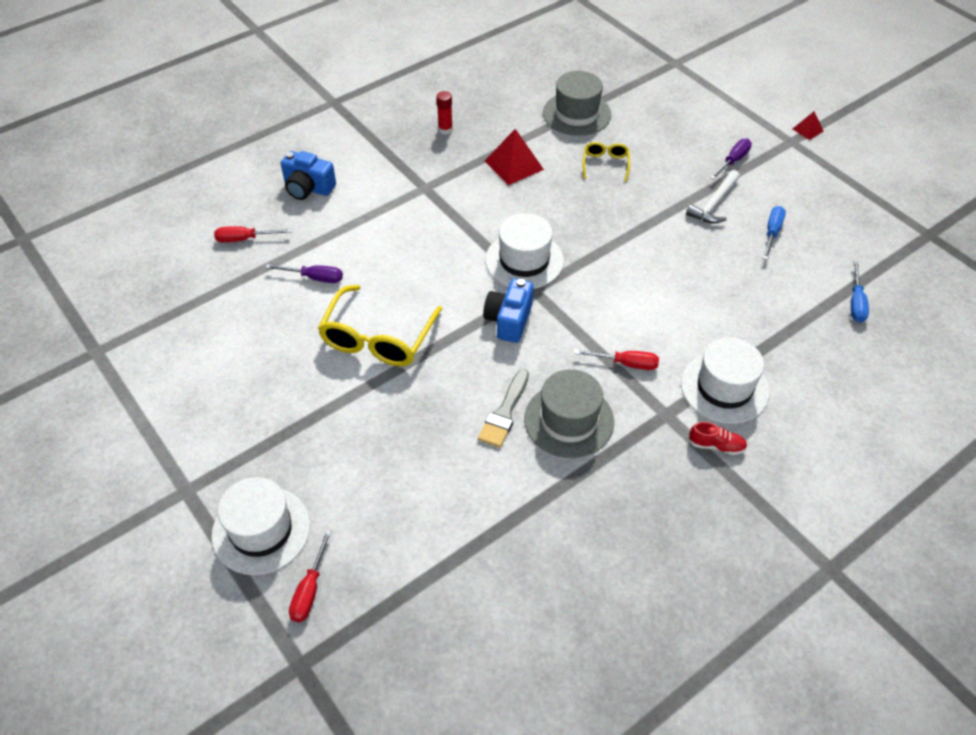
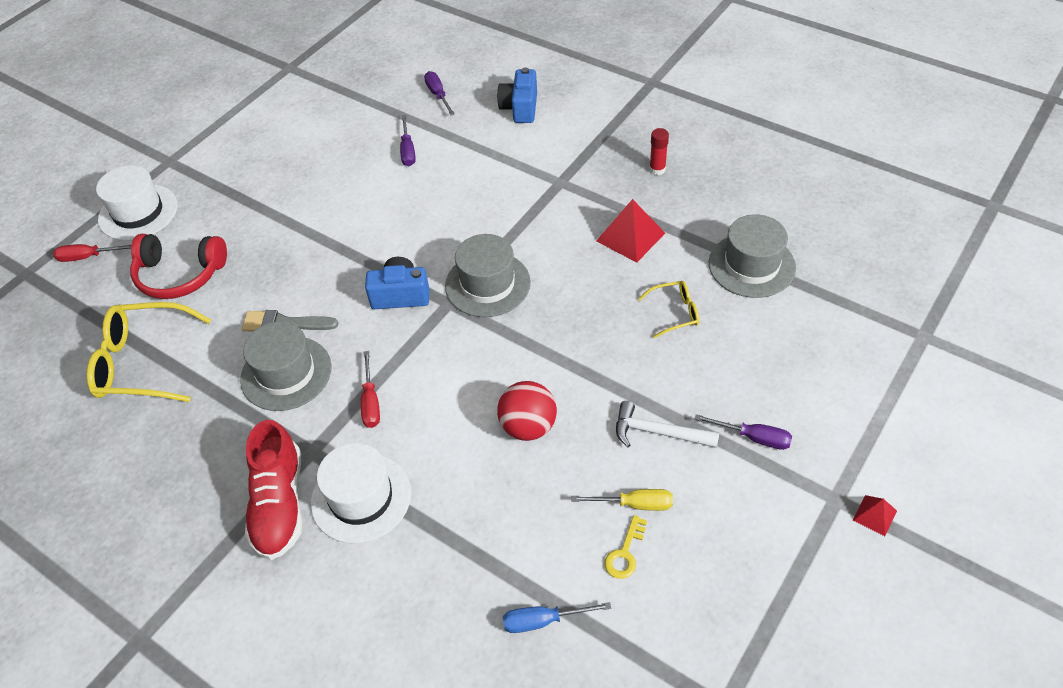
camera: 75 degrees right, 0 degrees up
(245, 239) = (438, 95): red screwdriver -> purple screwdriver
(378, 338) = (349, 213): yellow glasses -> yellow glasses (143, 362)
(390, 496) = (180, 274): none -> red headphones
(524, 260) = (487, 284): white hat -> grey hat
(685, 271) = (528, 426): none -> red ball
(716, 445) = (279, 504): red shoe -> red shoe, size x2.11
(772, 232) = (634, 504): blue screwdriver -> yellow screwdriver
(810, 248) = (625, 553): none -> yellow key

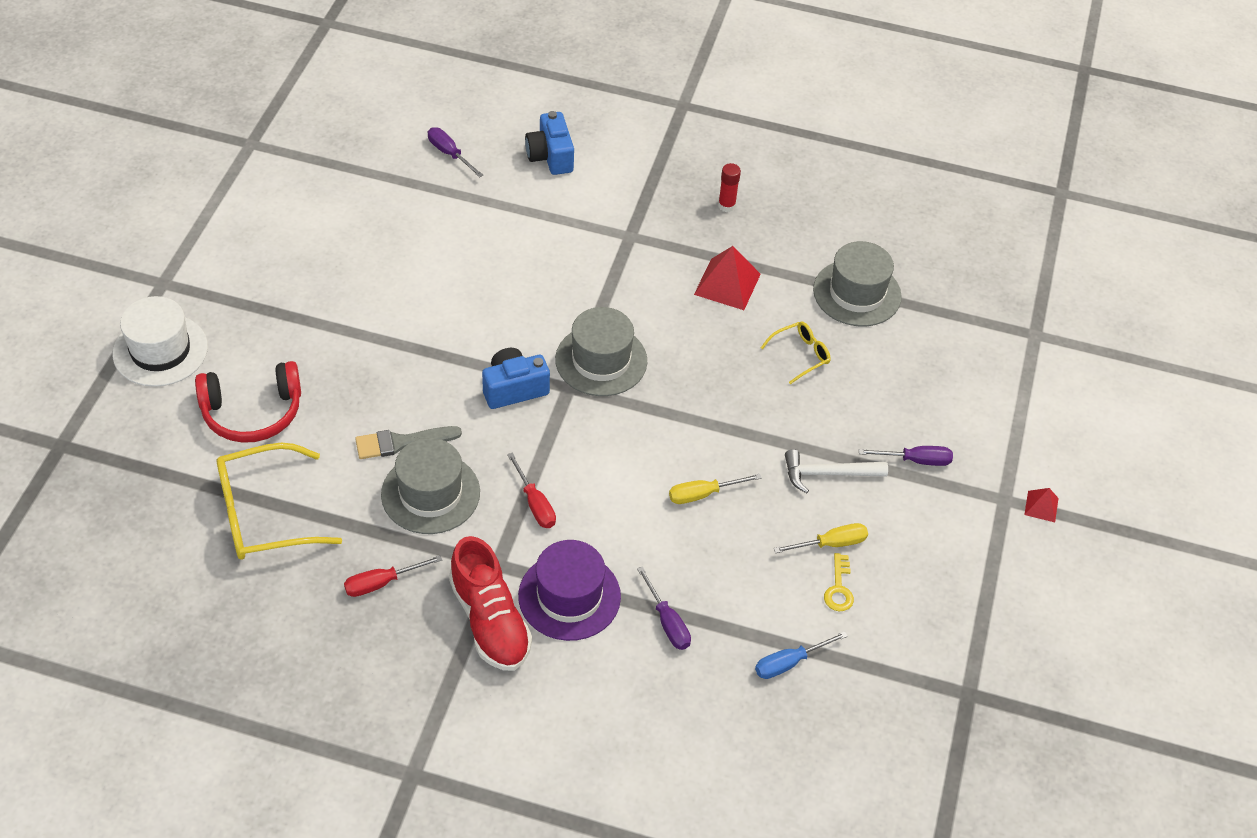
camera: 25 degrees left, 0 degrees up
(88, 257) = (129, 412): red screwdriver -> red screwdriver (382, 583)
(361, 497) = (569, 596): white hat -> purple hat
(408, 150) = (445, 226): purple screwdriver -> purple screwdriver (667, 622)
(528, 426) = (703, 494): red ball -> yellow screwdriver

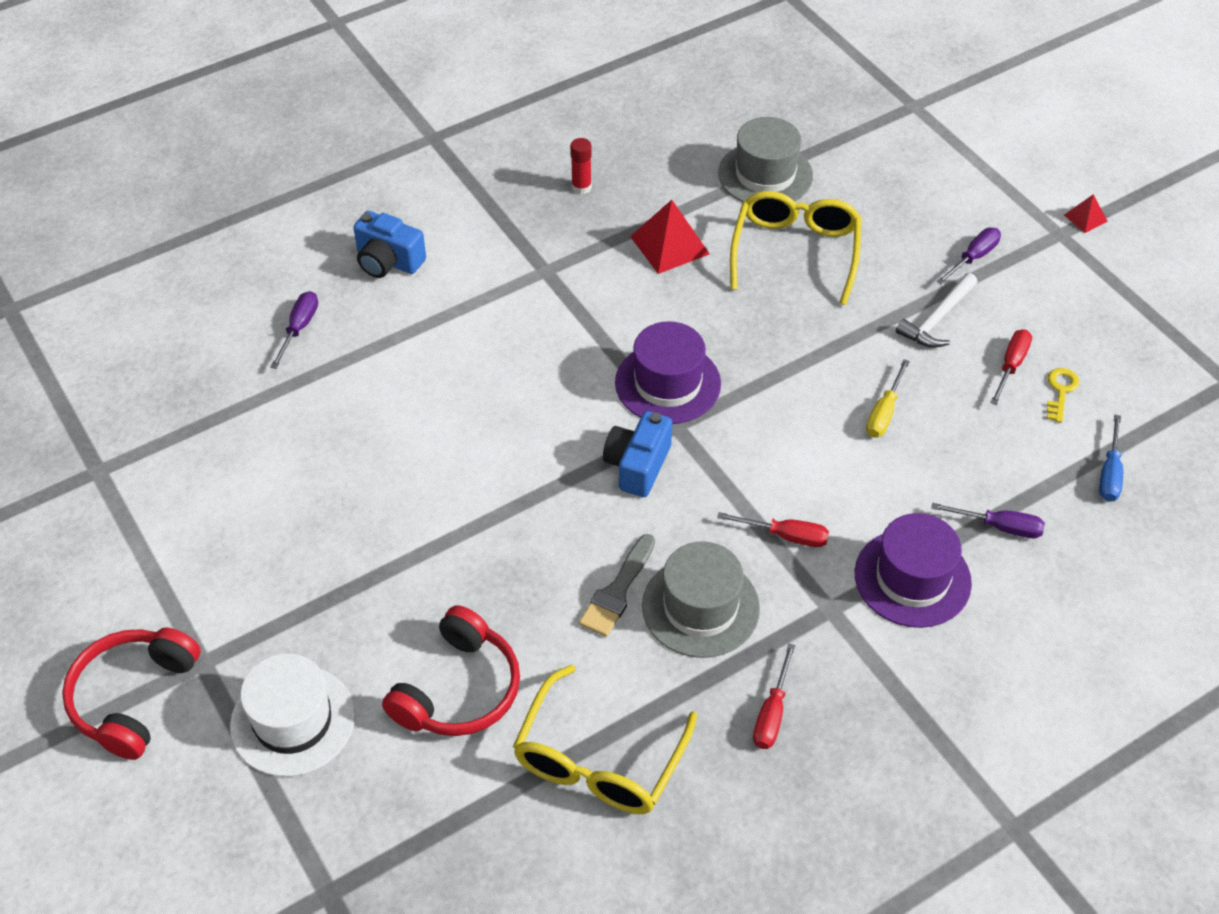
camera: 45 degrees left, 0 degrees up
(112, 270) = (133, 697): none -> red headphones
(449, 154) = (299, 328): purple screwdriver -> purple screwdriver turned 105 degrees clockwise
(490, 621) = (889, 655): red shoe -> none
(601, 360) = (668, 383): grey hat -> purple hat
(800, 355) = (795, 252): yellow glasses -> yellow glasses, size x1.95
(830, 544) = (1011, 366): yellow screwdriver -> red screwdriver
(839, 588) = (1060, 391): yellow key -> yellow key turned 120 degrees counterclockwise

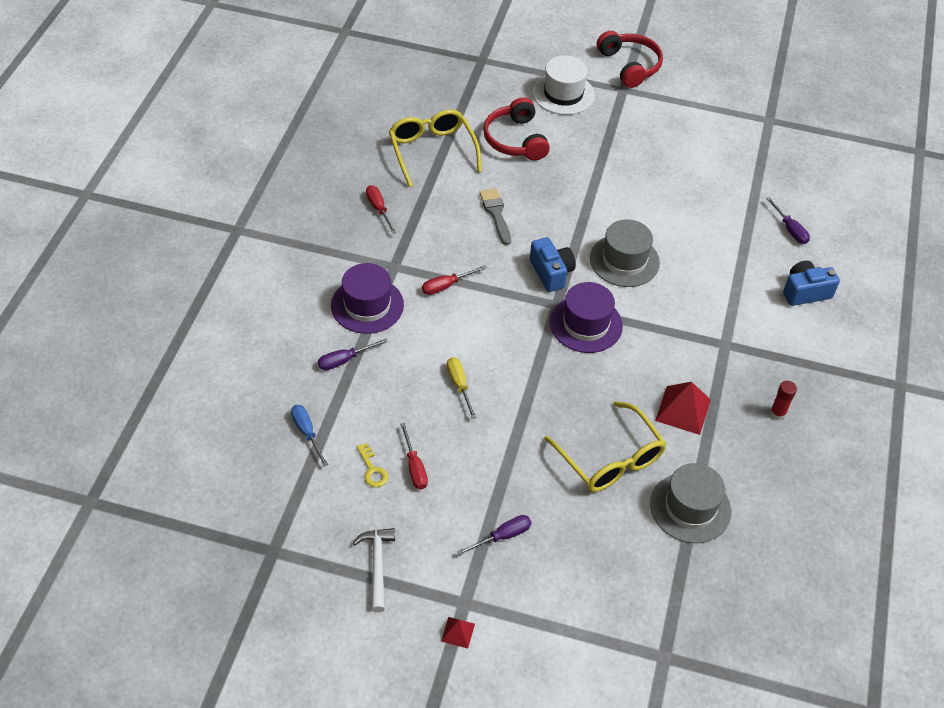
camera: 135 degrees right, 0 degrees up
(700, 607) = (452, 230): grey hat -> grey hat (624, 260)
(937, 319) = (484, 470): white hammer -> white hammer (377, 565)
(973, 258) = (502, 536): purple screwdriver -> purple screwdriver turned 120 degrees counterclockwise

